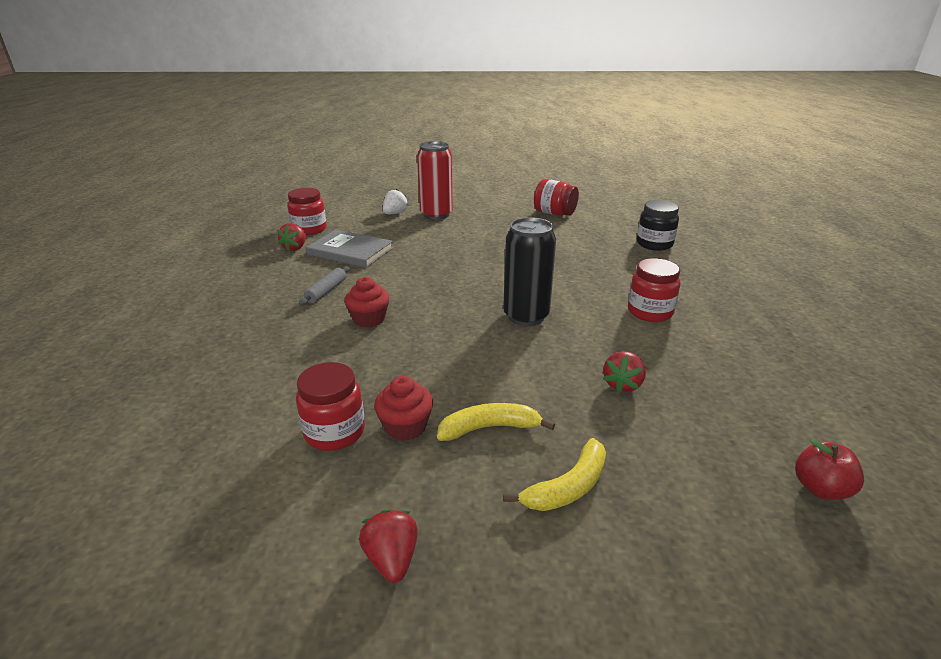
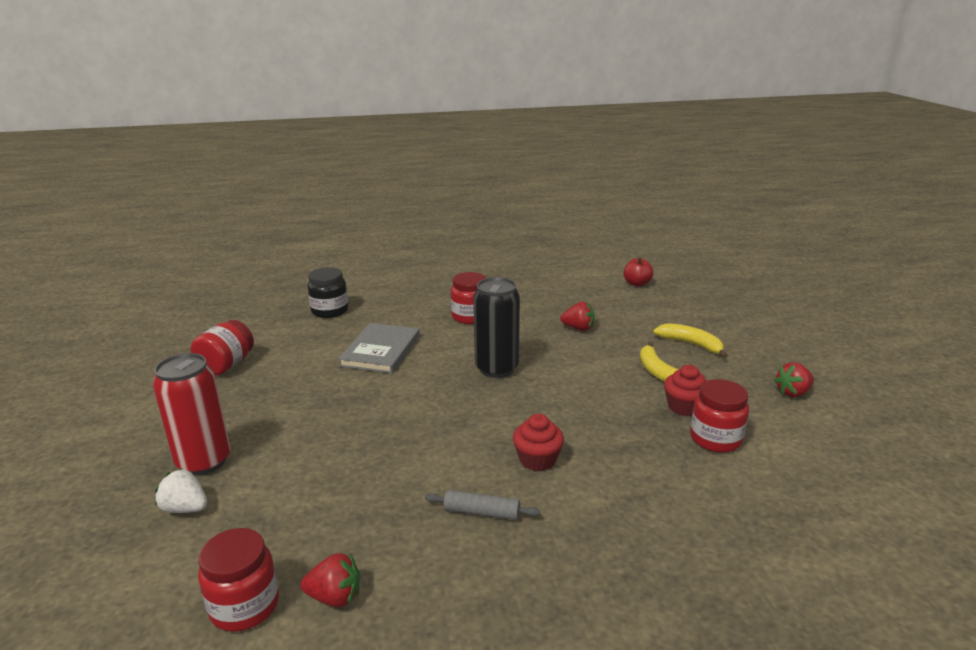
camera: 100 degrees left, 5 degrees down
(350, 251) = (349, 522): grey book -> grey book (381, 350)

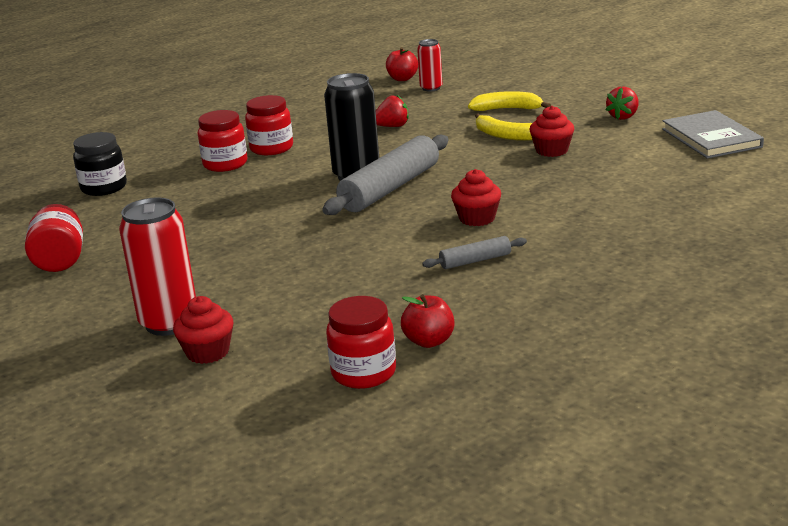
camera: 30 degrees left, 0 degrees up
(185, 508) = (208, 352): white strawberry -> red cupcake
(335, 597) = (429, 341): red strawberry -> red apple
(381, 350) = (217, 199): grey book -> grey book (711, 138)
(506, 392) = (390, 188): none -> grey rolling pin
(649, 300) = (431, 88): none -> red can
(715, 439) = (598, 162): red jar -> red jar (225, 164)

